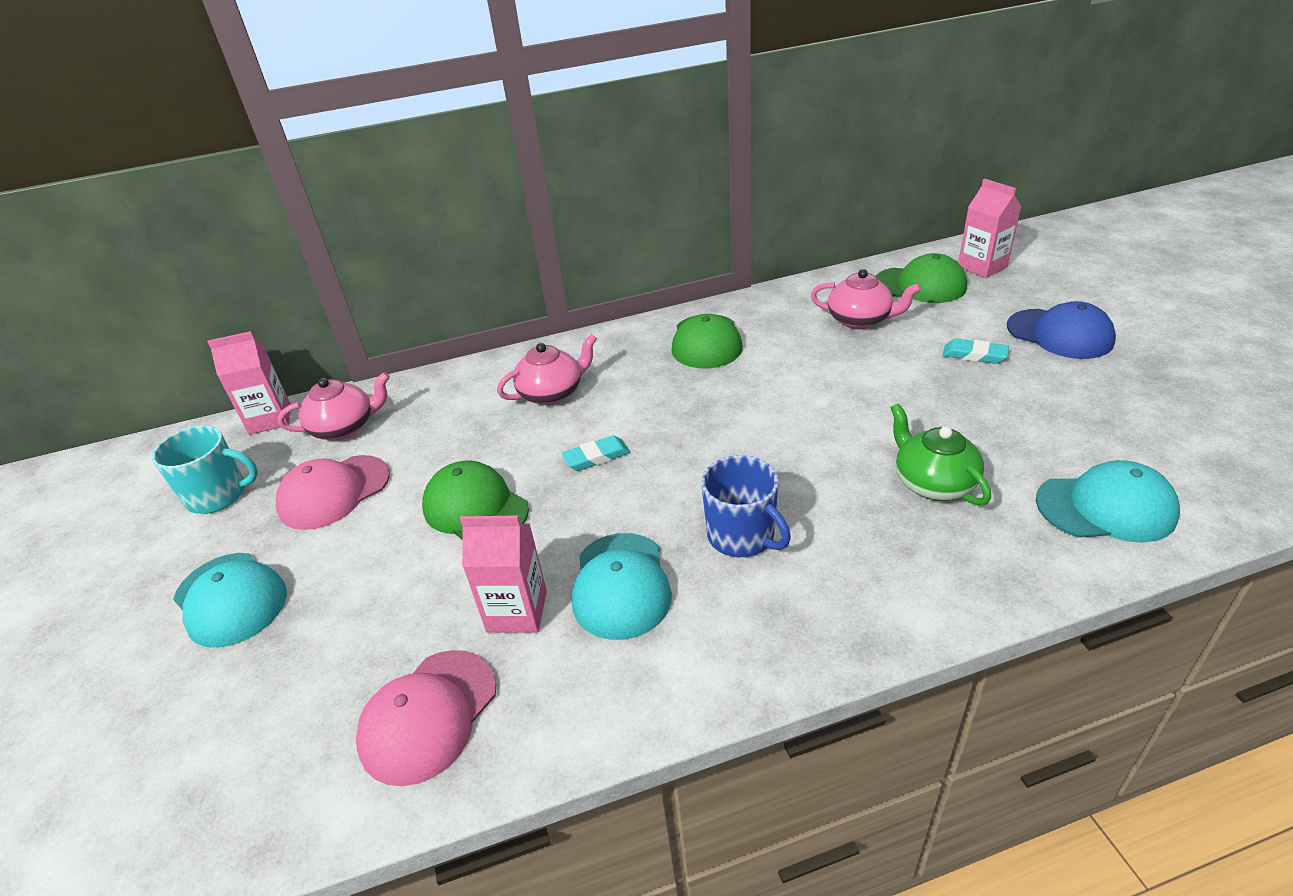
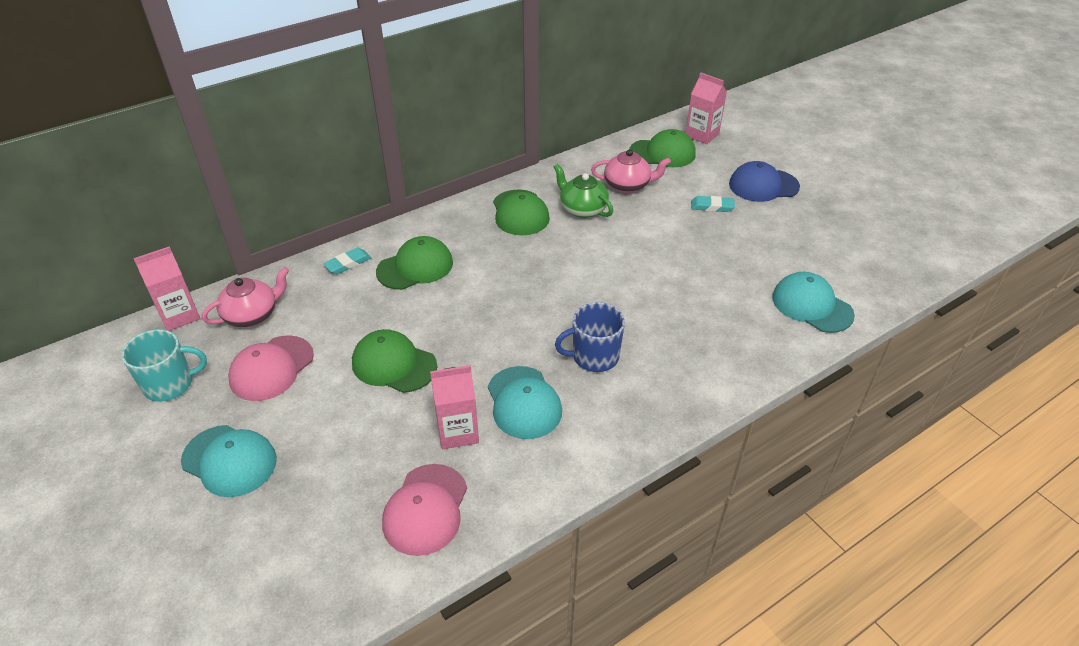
camera: 20 degrees left, 5 degrees up
(552, 393) = (415, 267): pink teapot -> green cap
(596, 457) = (470, 314): turquoise eraser -> turquoise eraser (348, 263)
(742, 536) = (594, 357): blue mug -> blue mug turned 135 degrees clockwise
(933, 483) = (706, 303): green teapot -> green teapot (582, 209)
(1059, 334) = (763, 185): blue cap -> blue cap turned 150 degrees clockwise
(1106, 507) = (811, 306): turquoise cap -> turquoise cap turned 120 degrees counterclockwise

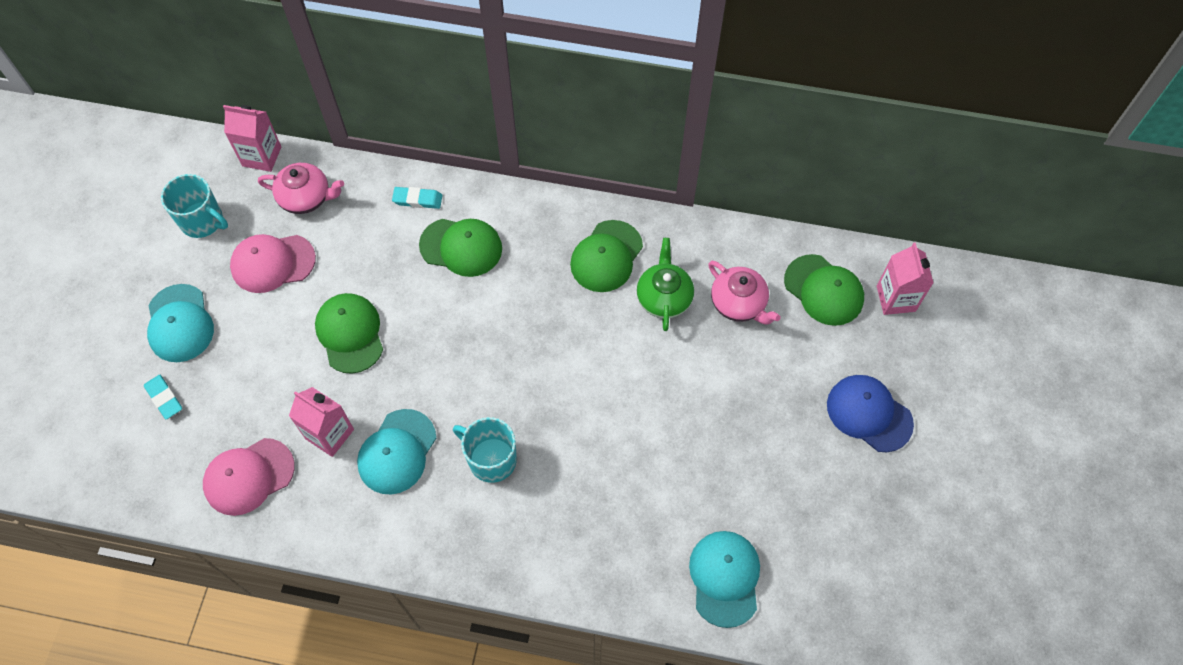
camera: 45 degrees right, 20 degrees up
(594, 357) = (491, 459): blue mug -> turquoise mug
(712, 207) = (784, 395): turquoise eraser -> turquoise eraser (164, 398)

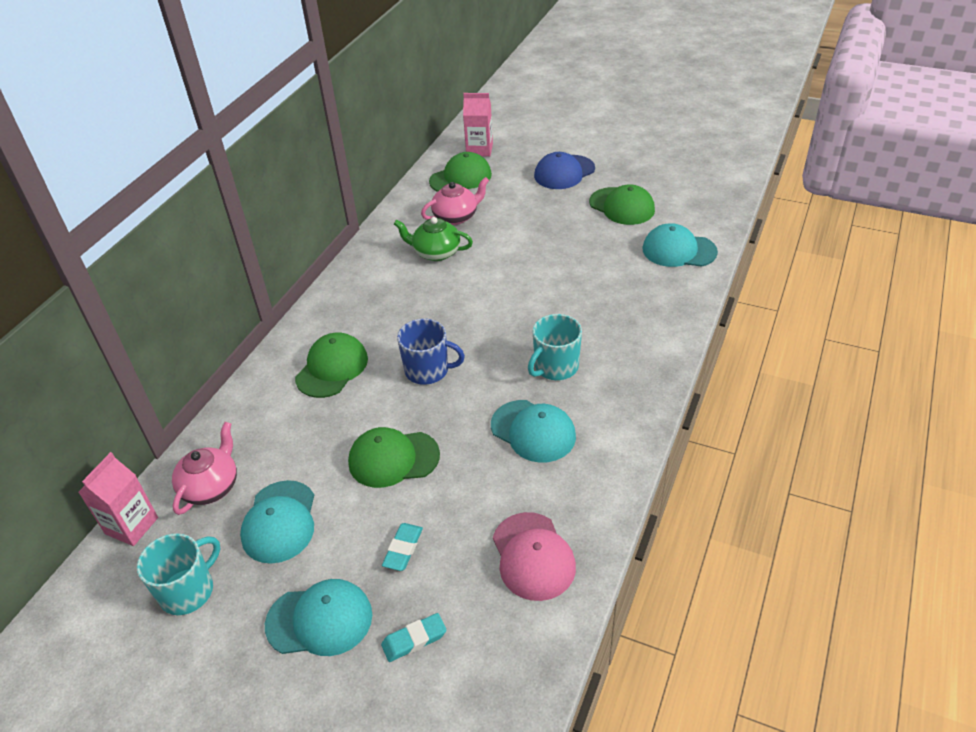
camera: 75 degrees left, 20 degrees down
(272, 263) = (280, 522): pink cap -> turquoise cap
(329, 434) = (501, 482): pink carton -> none
(417, 199) = (263, 395): turquoise eraser -> turquoise eraser (403, 549)
(469, 335) = (428, 370): none -> blue mug
(606, 256) = (384, 279): green cap -> green cap (622, 206)

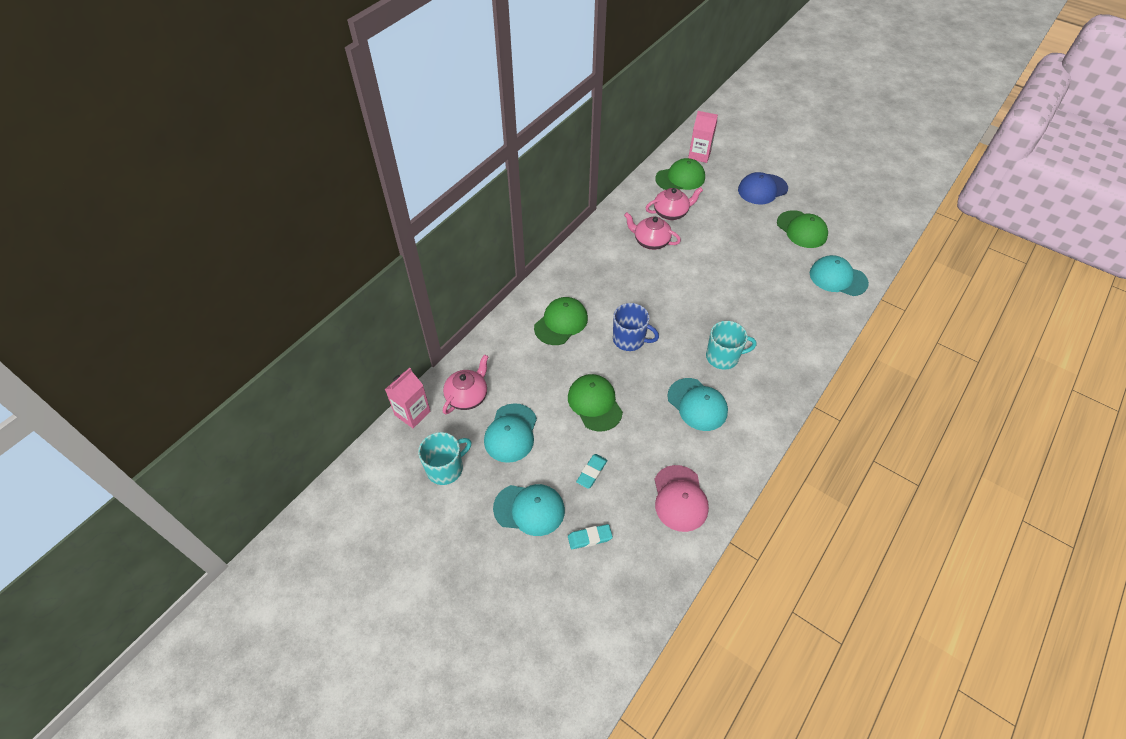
camera: 10 degrees right, 10 degrees up
(393, 459) = (594, 403): green cap -> green cap turned 60 degrees clockwise
(436, 252) = (650, 241): green teapot -> pink teapot
(555, 367) = (723, 357): turquoise mug -> turquoise mug turned 150 degrees counterclockwise

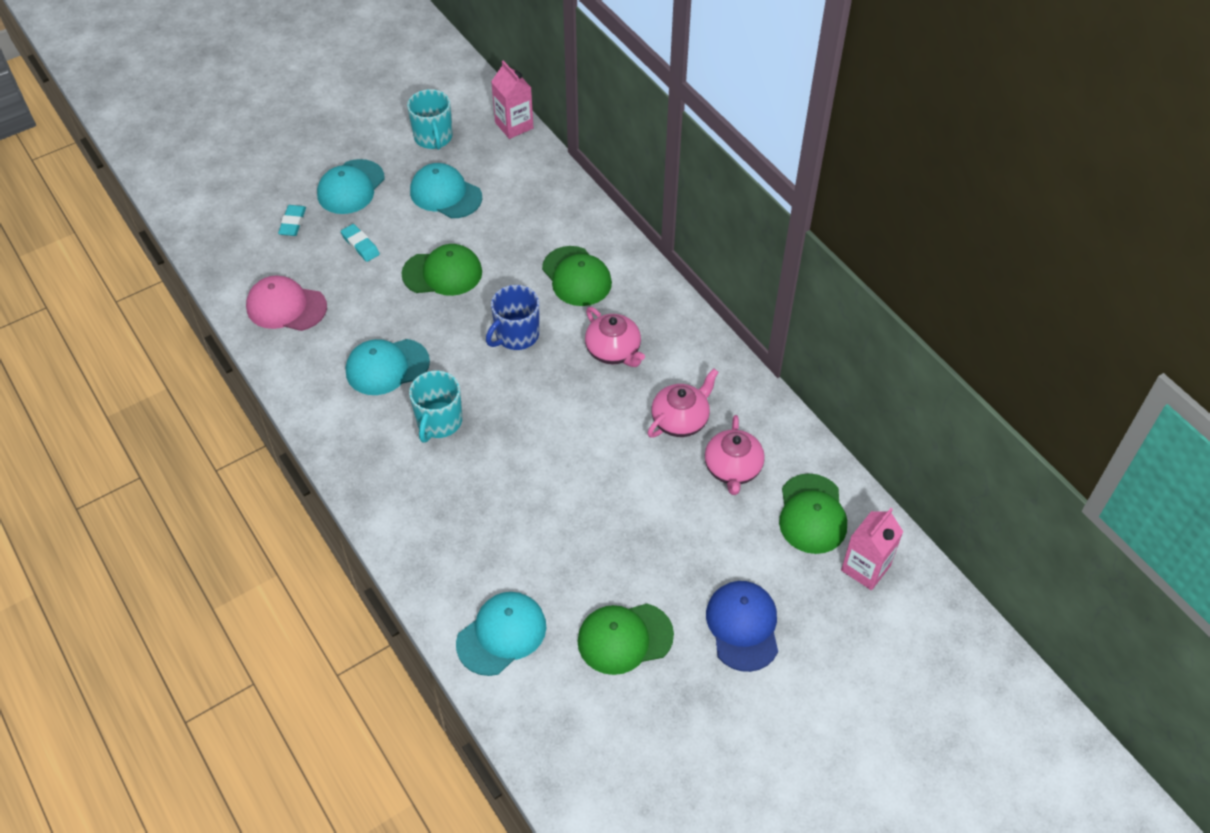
camera: 110 degrees right, 0 degrees up
(467, 396) = (512, 171): pink teapot -> pink teapot (614, 351)

